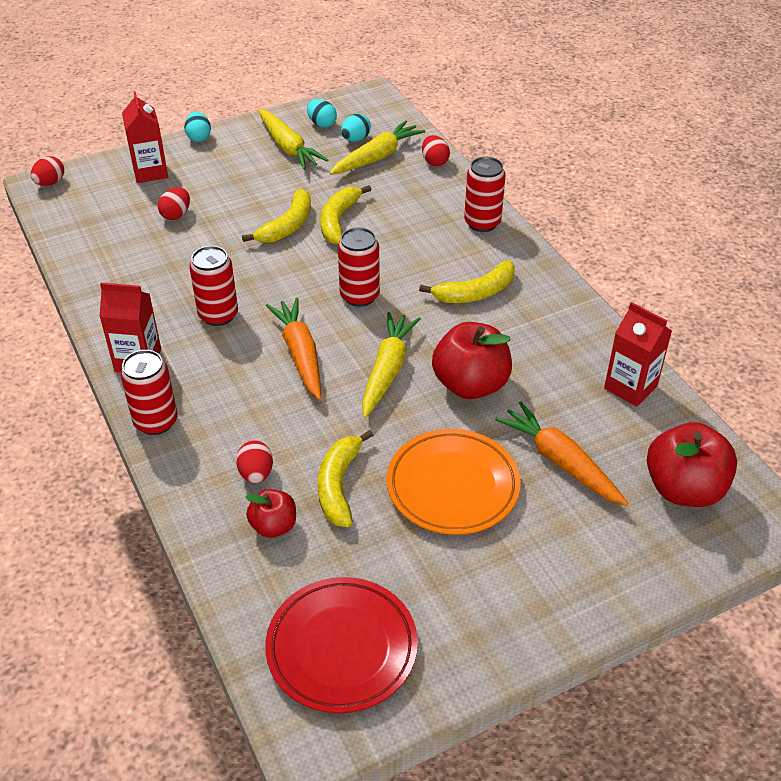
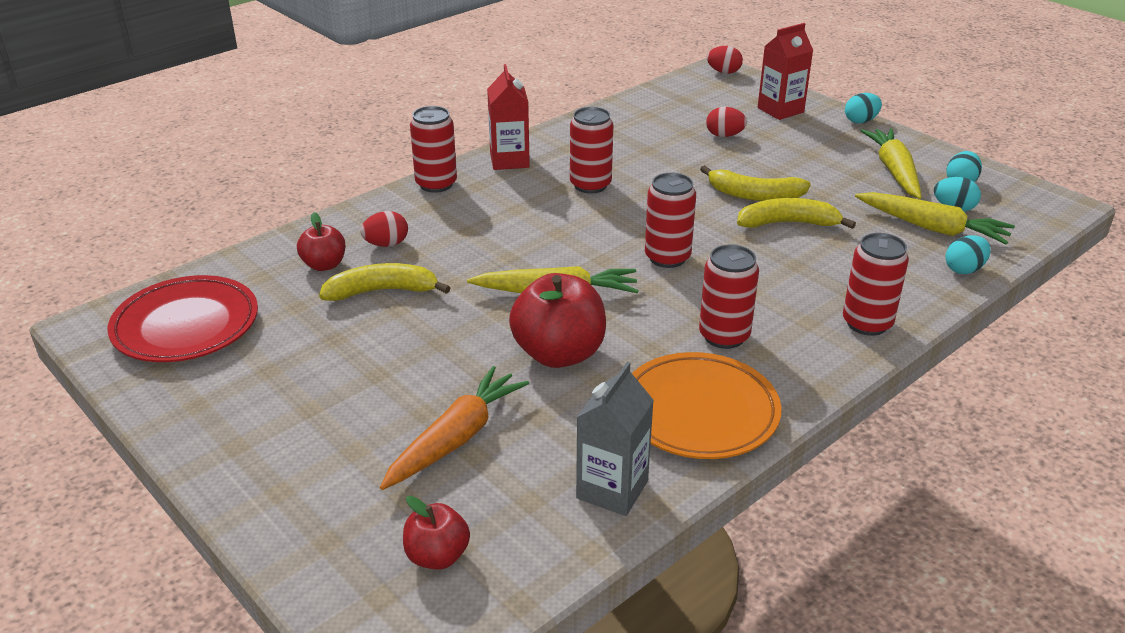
camera: 75 degrees right, 10 degrees down
(288, 147) = (894, 171): yellow carrot -> yellow carrot turned 135 degrees clockwise
(300, 354) = (557, 238): orange carrot -> none
(434, 162) = (964, 269): red egg -> turquoise egg
(452, 486) = (398, 362): orange plate -> orange plate (699, 412)
(475, 293) = (724, 336): yellow banana -> red can
(630, 387) = (612, 489): red carton -> grey carton
(683, 489) = (437, 556): red apple -> red apple, size x0.56

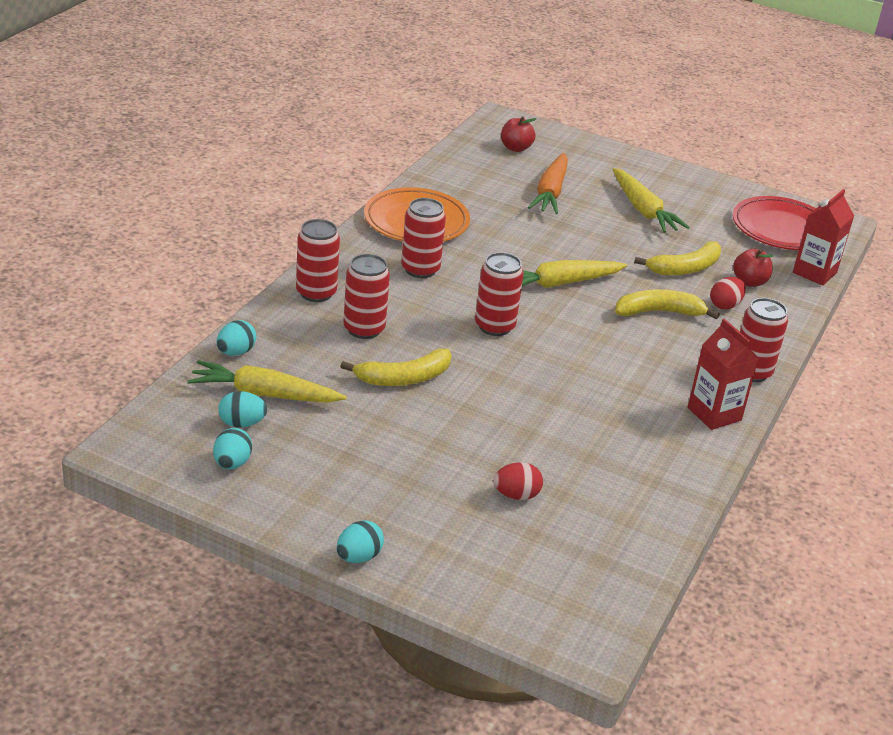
camera: 155 degrees right, 0 degrees up
(559, 354) = (526, 243): red apple -> none
(590, 185) = (612, 394): red can -> red can (364, 329)
(612, 489) = (447, 181): grey carton -> none
(723, 72) = (579, 640): red egg -> none
(754, 195) = (448, 408): yellow banana -> yellow banana (659, 312)
(780, 110) = (467, 560): red carton -> red carton (814, 272)
(894, 171) = (308, 469): yellow carrot -> yellow carrot (643, 210)

